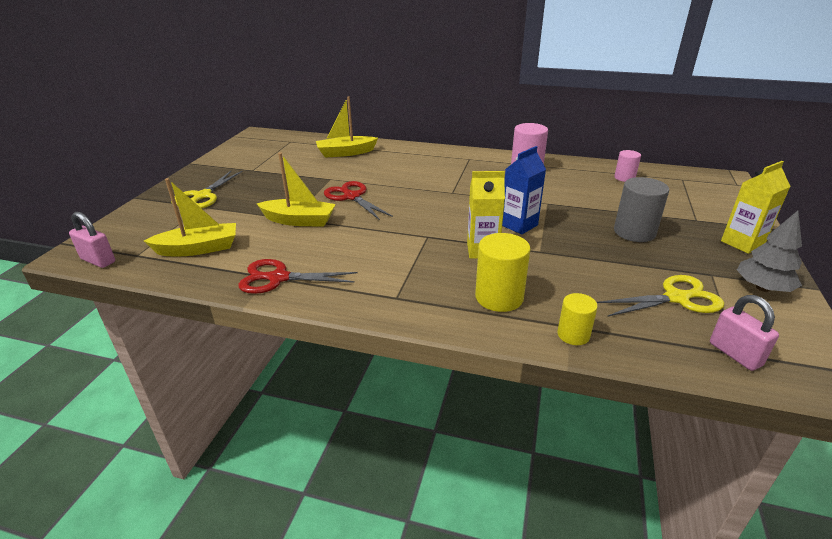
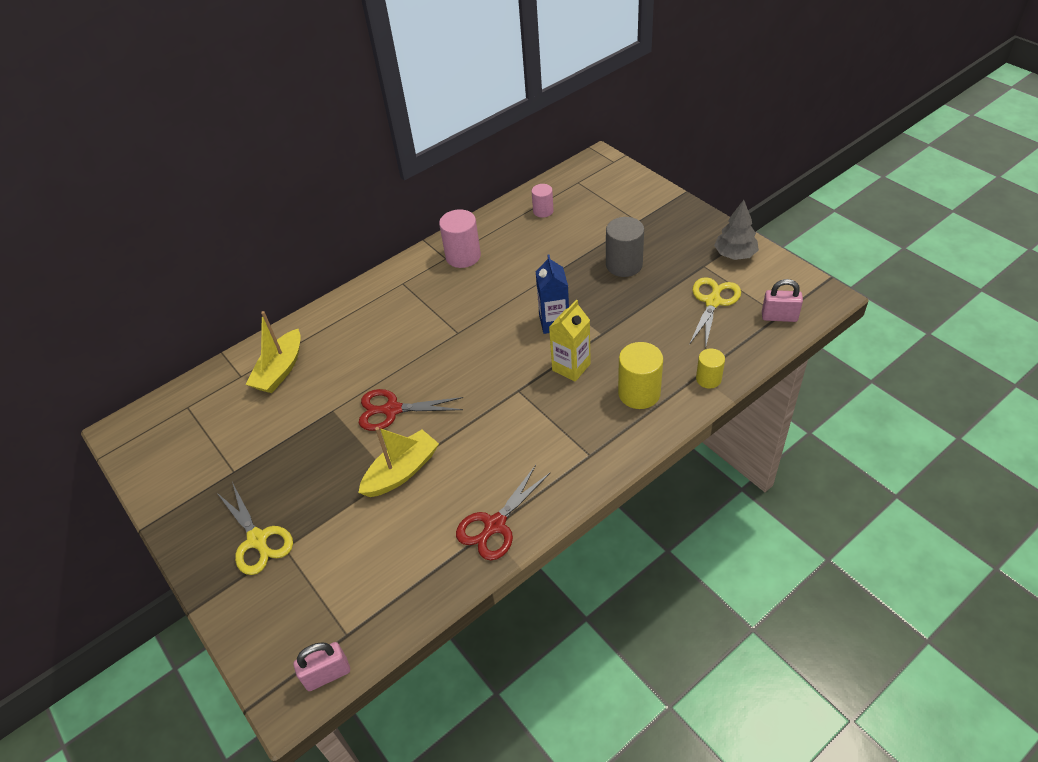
camera: 50 degrees left, 15 degrees up
(198, 249) = (383, 575): yellow boat -> none
(742, 243) = (684, 223): yellow carton -> none

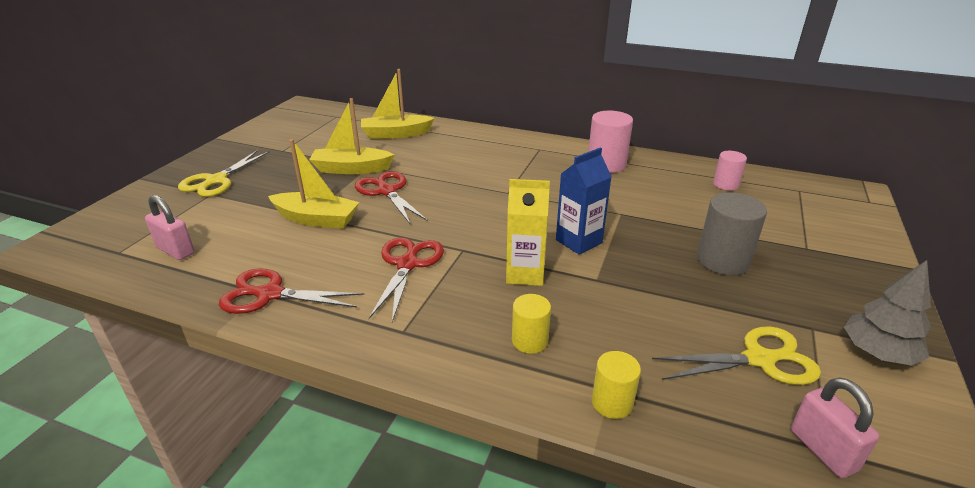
camera: 55 degrees right, 15 degrees down
(327, 424) = (351, 169): none -> yellow boat
(327, 674) = (73, 257): pink padlock -> pink padlock (176, 250)
(513, 428) = (408, 264): none -> red scissors
(639, 393) = (530, 341): yellow cylinder -> yellow cylinder, size x0.60

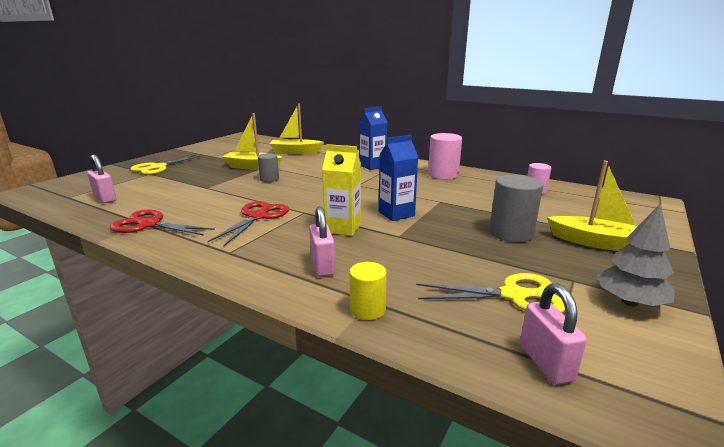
camera: 10 degrees right, 10 degrees down
(316, 219) = (210, 190): yellow boat -> yellow boat (597, 243)
(387, 191) = (269, 179): red scissors -> grey cylinder
(511, 154) = (372, 166): none -> blue carton
(530, 341) = (322, 266): yellow cylinder -> pink padlock

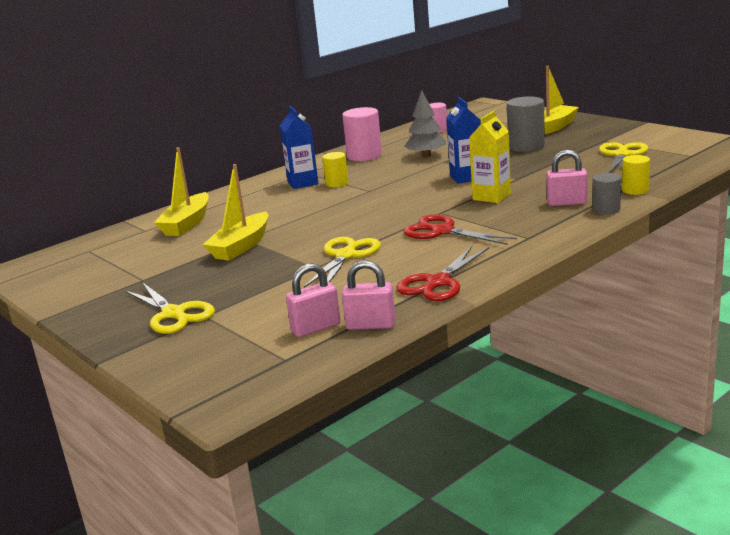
camera: 70 degrees left, 0 degrees up
(222, 193) = (346, 255): none -> yellow scissors
(269, 179) = (309, 233): grey cylinder -> grey cylinder (606, 209)
(373, 174) = (337, 183): none -> yellow cylinder
(545, 363) = (691, 156): pink padlock -> pink padlock (370, 325)
(629, 302) = (633, 133): grey tree -> grey tree (426, 156)

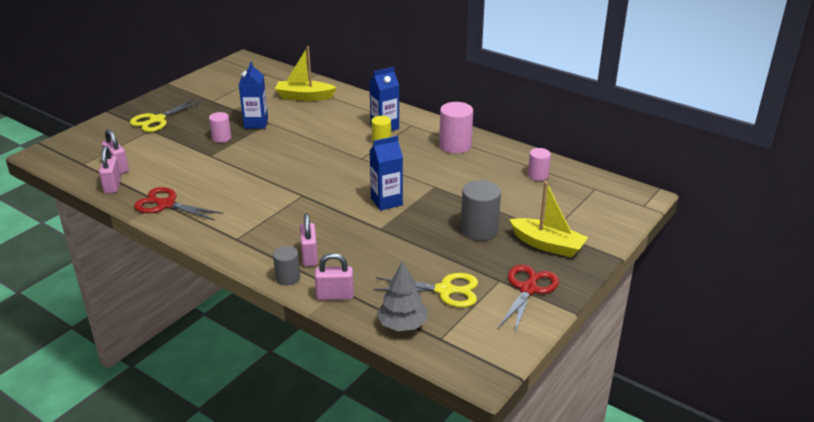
camera: 75 degrees right, 10 degrees up
(241, 246) = (256, 123): yellow boat -> blue carton
(269, 264) = (221, 138): none -> pink cylinder
(346, 255) = (226, 164): yellow scissors -> none
(426, 156) = (452, 176): grey tree -> grey tree (402, 325)
(442, 231) = (260, 199): red scissors -> red scissors (528, 289)
(491, 196) = (334, 217): yellow carton -> none
(635, 190) = (335, 296): yellow cylinder -> pink padlock

